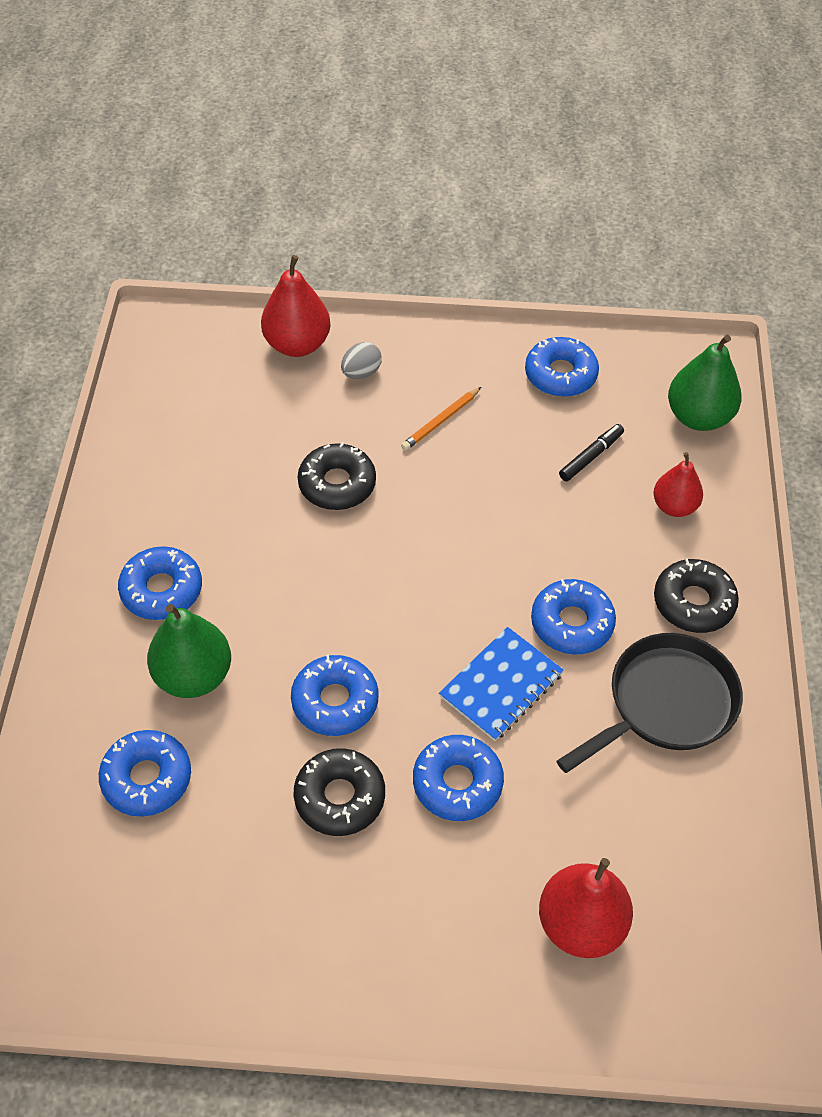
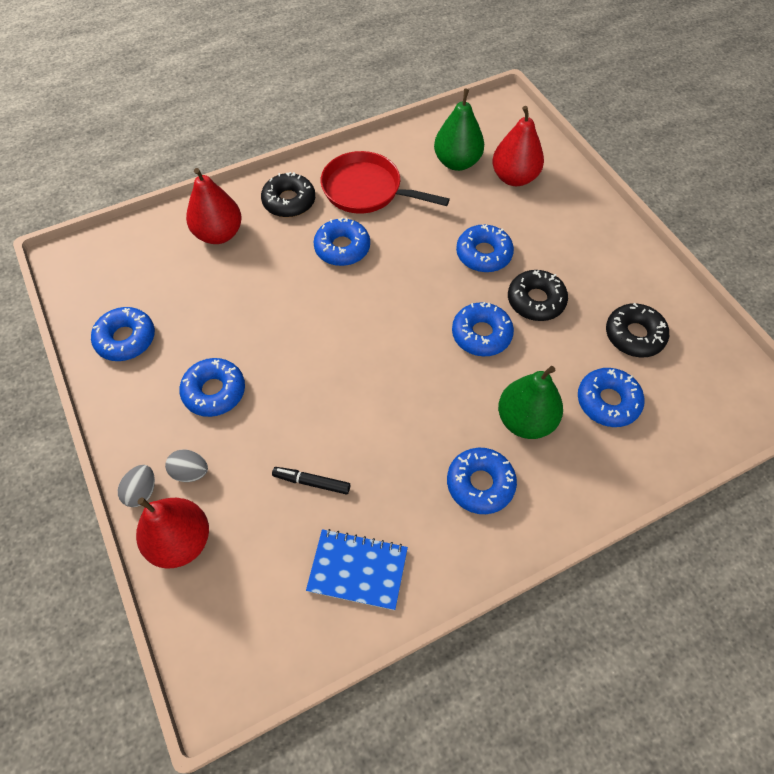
camera: 120 degrees left, 5 degrees up
(337, 484) = (314, 426): black donut -> black donut (634, 335)
(368, 334) = (142, 492): none -> grey egg
(440, 421) = (214, 391): orange pencil -> blue donut
(501, 685) = (409, 262): blue notebook -> blue notebook (357, 570)
(591, 456) = (199, 290): black marker -> black marker (311, 482)
(665, 704) = (366, 190): black pan -> red pan
(674, 506) = (219, 234): red pear -> red pear, size x1.54
(698, 417) = (130, 249): green pear -> green pear (457, 162)

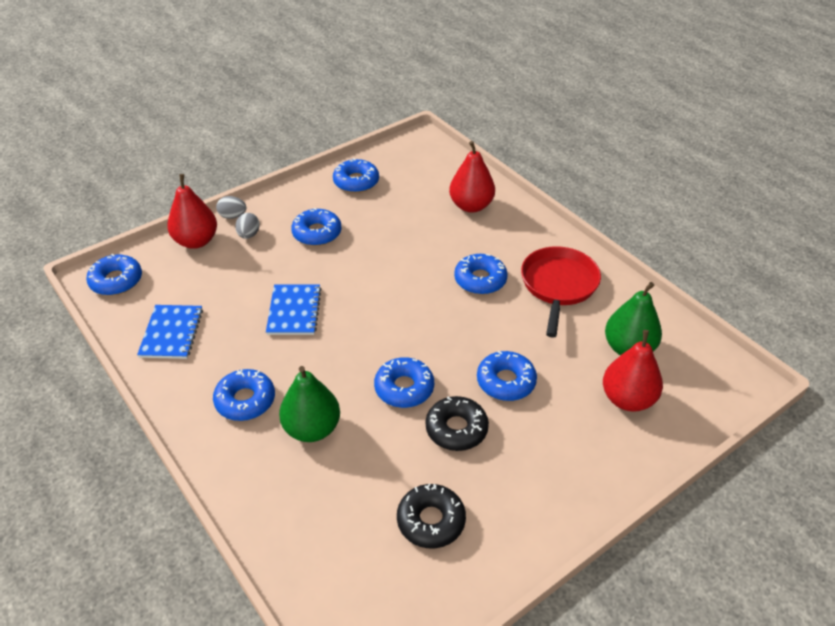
camera: 80 degrees right, 15 degrees down
(289, 201) = (523, 238): black donut -> none
(311, 482) = (243, 297): black marker -> none
(349, 426) = (294, 311): none -> blue notebook
(608, 401) = (341, 496): blue donut -> blue donut (116, 281)

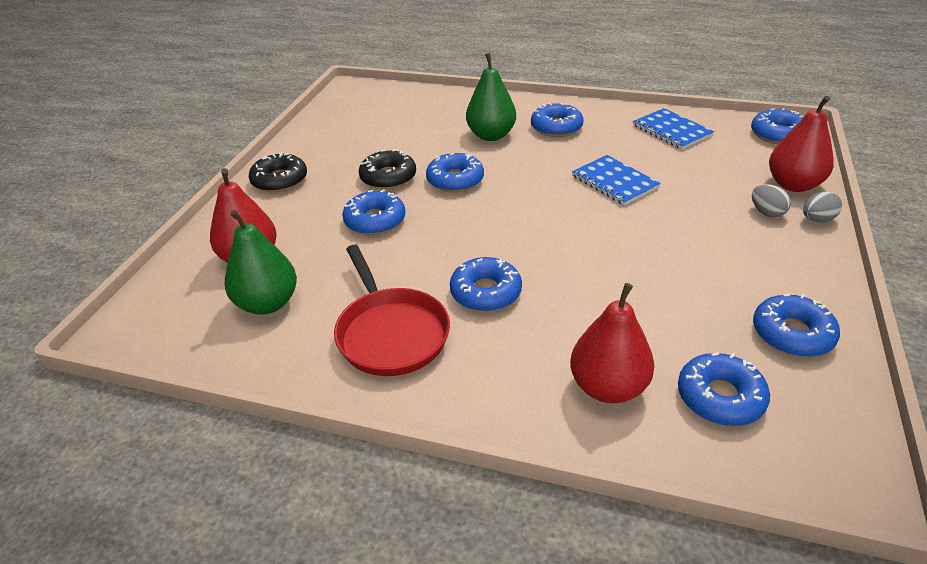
camera: 145 degrees right, 5 degrees down
(317, 233) = (714, 248): blue donut -> blue donut (720, 397)
(431, 521) = (362, 135): black donut -> black donut (280, 180)

